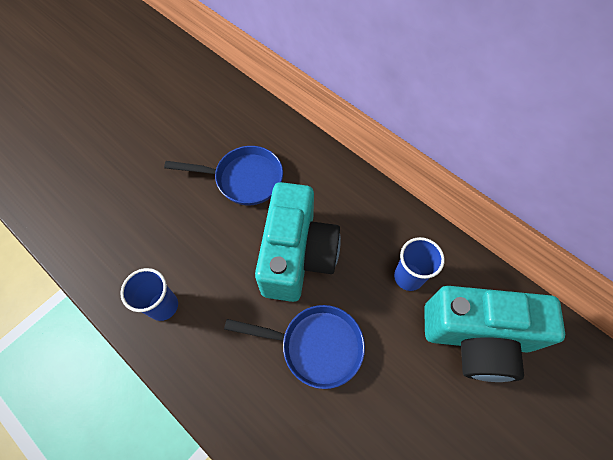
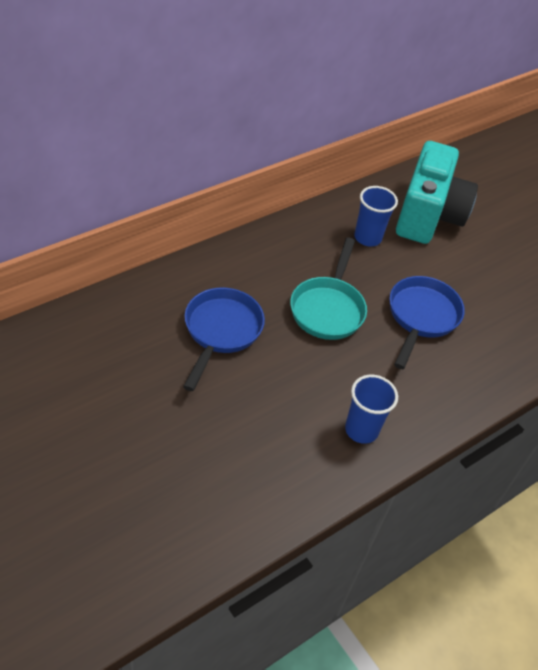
camera: 85 degrees left, 15 degrees down
(297, 255) = (328, 308): turquoise camera -> turquoise pan

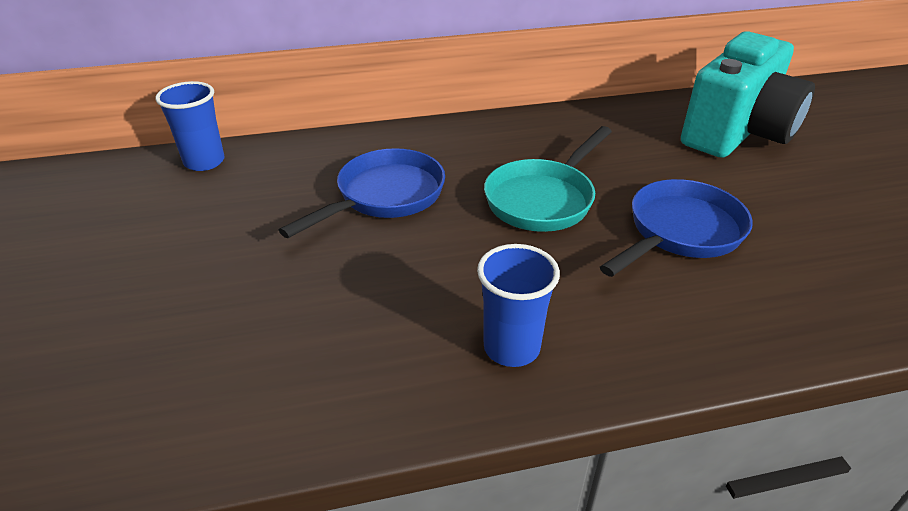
camera: 30 degrees right, 10 degrees down
(367, 238) = (638, 141): blue cup -> blue cup (204, 162)

